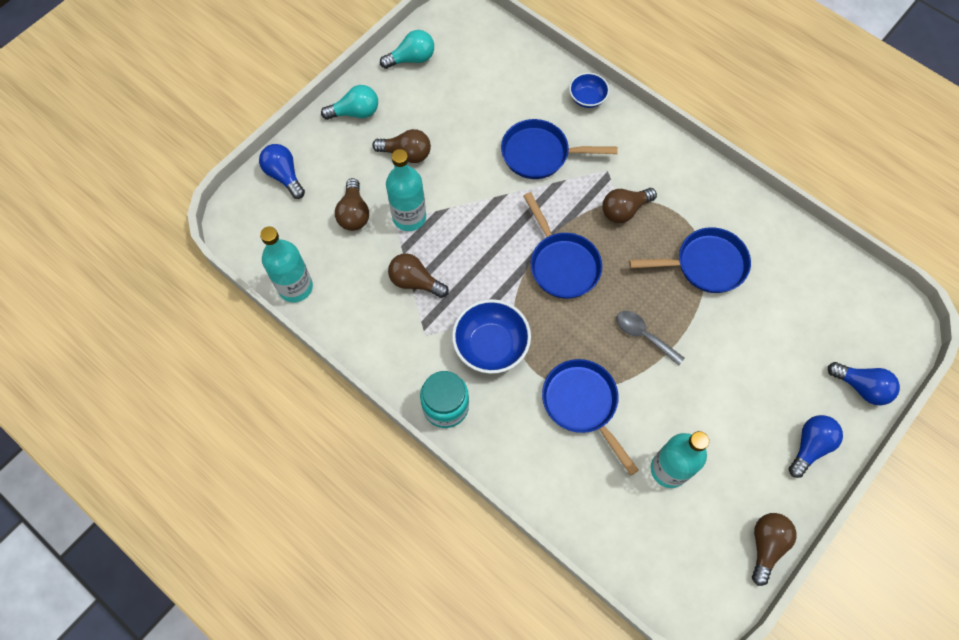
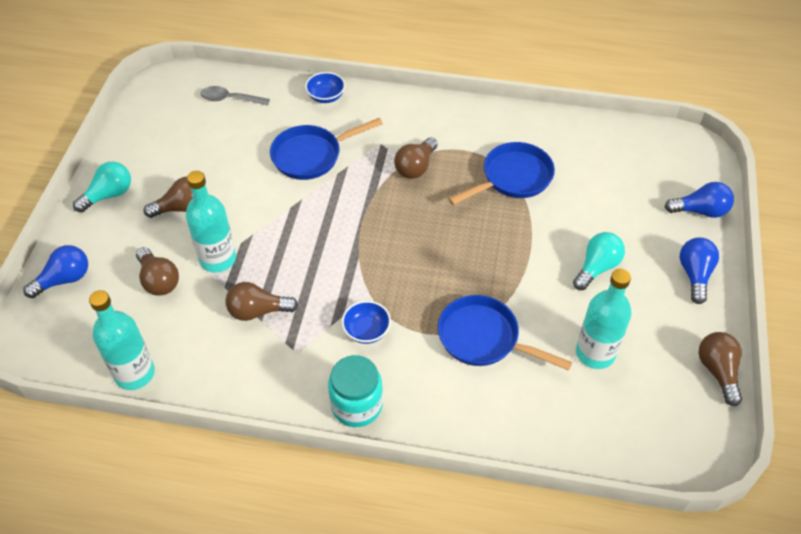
camera: 30 degrees left, 15 degrees down
(284, 176) = (64, 279): blue light bulb -> blue light bulb turned 120 degrees clockwise
(411, 59) = (140, 130): turquoise light bulb -> turquoise light bulb (597, 268)
(491, 345) = (366, 331): blue bowl -> blue bowl, size x0.58
(562, 264) = (388, 233): blue pan -> none
(643, 335) = (499, 256): grey spoon -> grey spoon (230, 99)

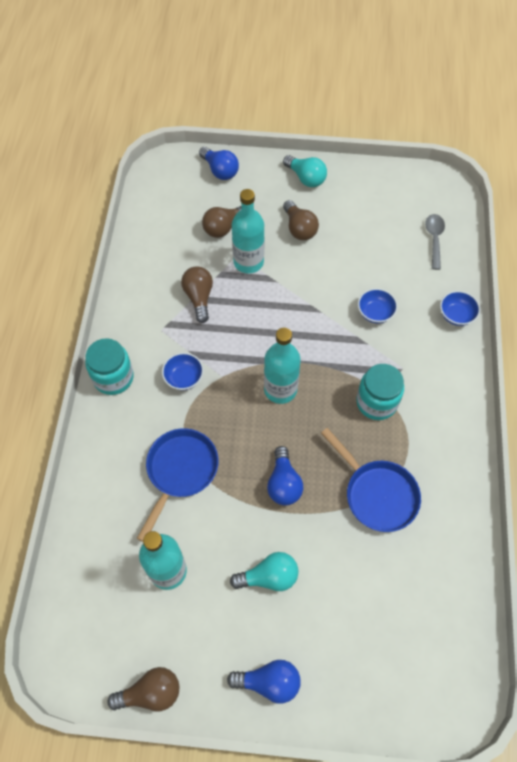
camera: 85 degrees right, 10 degrees up
(134, 373) = (139, 230): turquoise bottle -> turquoise bottle (280, 389)
(311, 155) = (375, 313): blue pan -> blue bowl
(416, 167) = (376, 402): brown light bulb -> turquoise jar
(597, 268) = (269, 577): turquoise light bulb -> turquoise light bulb turned 45 degrees counterclockwise
(700, 211) = (361, 699): blue light bulb -> blue light bulb (283, 483)

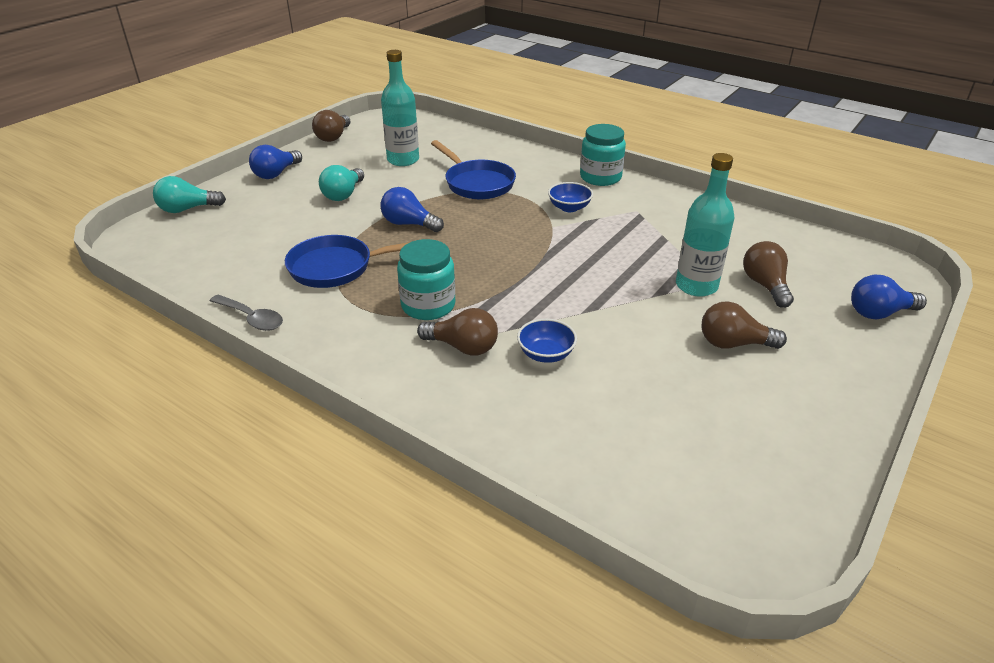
camera: 120 degrees right, 25 degrees down
(199, 298) = (663, 240): brown light bulb -> brown light bulb (462, 347)
(280, 389) = (505, 252): turquoise bottle -> none
(306, 178) = (839, 386): turquoise light bulb -> turquoise light bulb (187, 209)
(434, 239) = (636, 476): grey spoon -> grey spoon (252, 318)
(456, 315) = (480, 428): blue bowl -> none

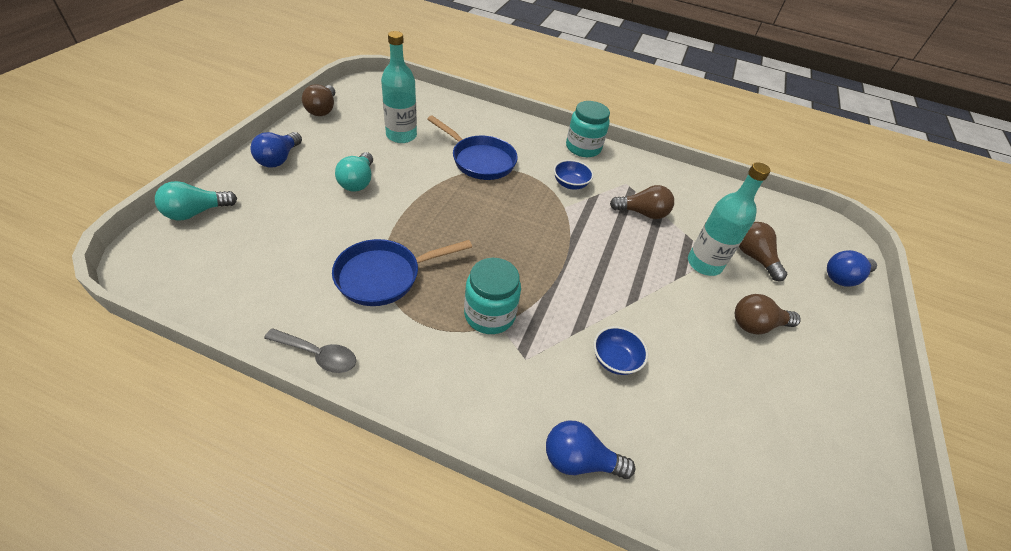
camera: 20 degrees left, 10 degrees up
(409, 224) = (435, 214): blue light bulb -> blue light bulb (579, 460)
(462, 347) = (540, 362): brown light bulb -> brown light bulb (642, 213)

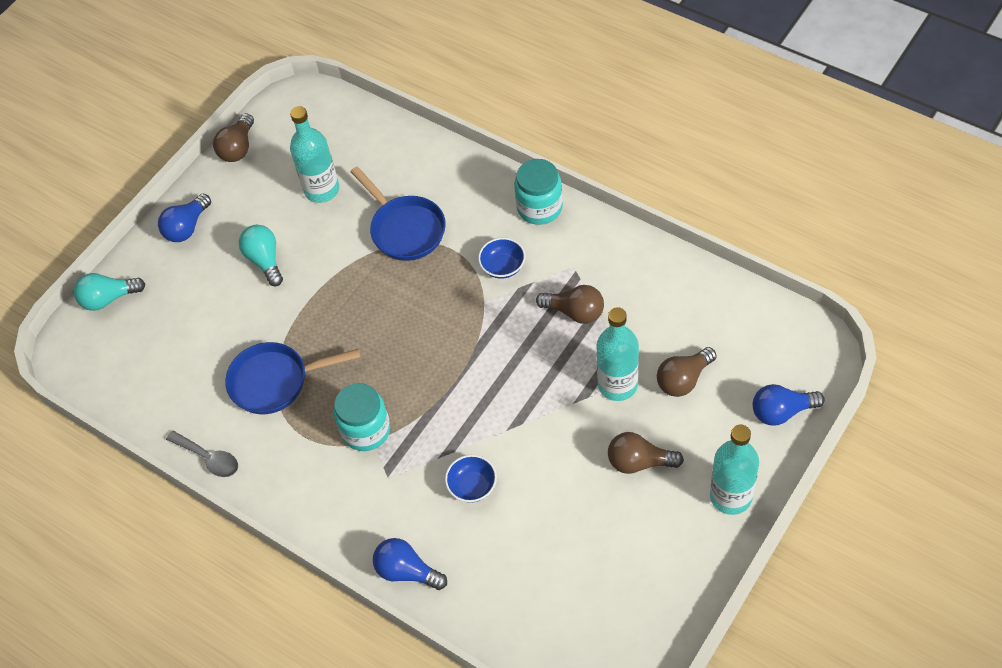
camera: 25 degrees right, 10 degrees up
(358, 181) = (265, 260): turquoise light bulb -> turquoise light bulb turned 135 degrees clockwise
(754, 257) = (683, 379): brown light bulb -> brown light bulb turned 120 degrees counterclockwise
(850, 348) = (731, 496): none -> turquoise bottle

